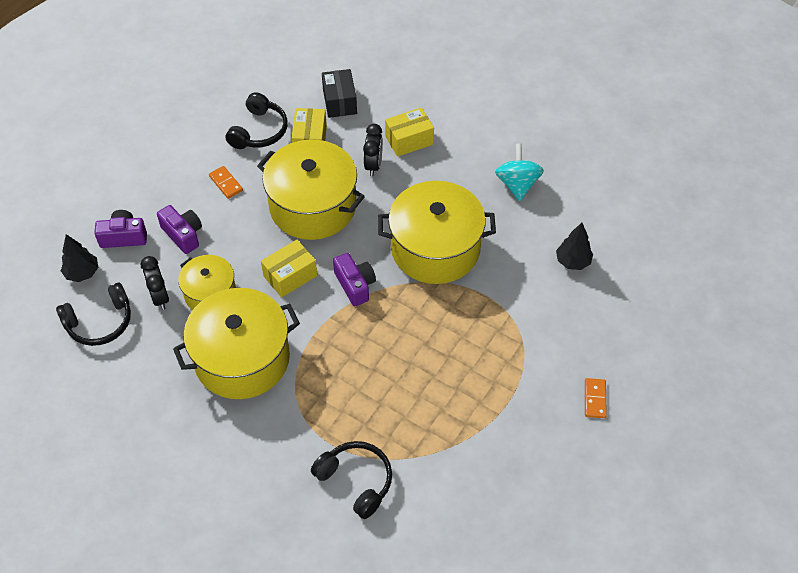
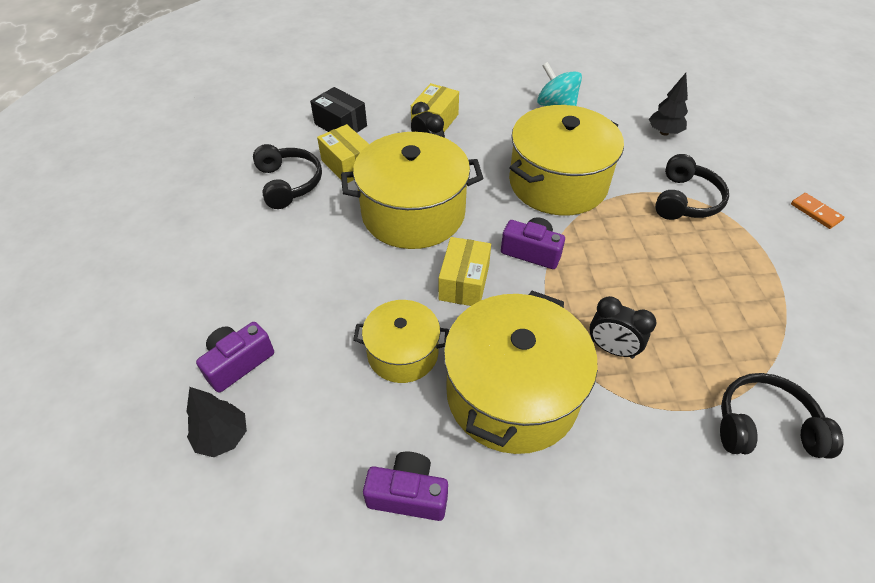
camera: 40 degrees left, 5 degrees down
(100, 322) = (304, 478): black headphones -> black headphones (685, 200)
(160, 297) = (350, 396): black clock -> black clock (611, 349)
(183, 235) = (308, 316): purple camera -> purple camera (408, 494)
(226, 183) = (303, 243): orange domino -> none

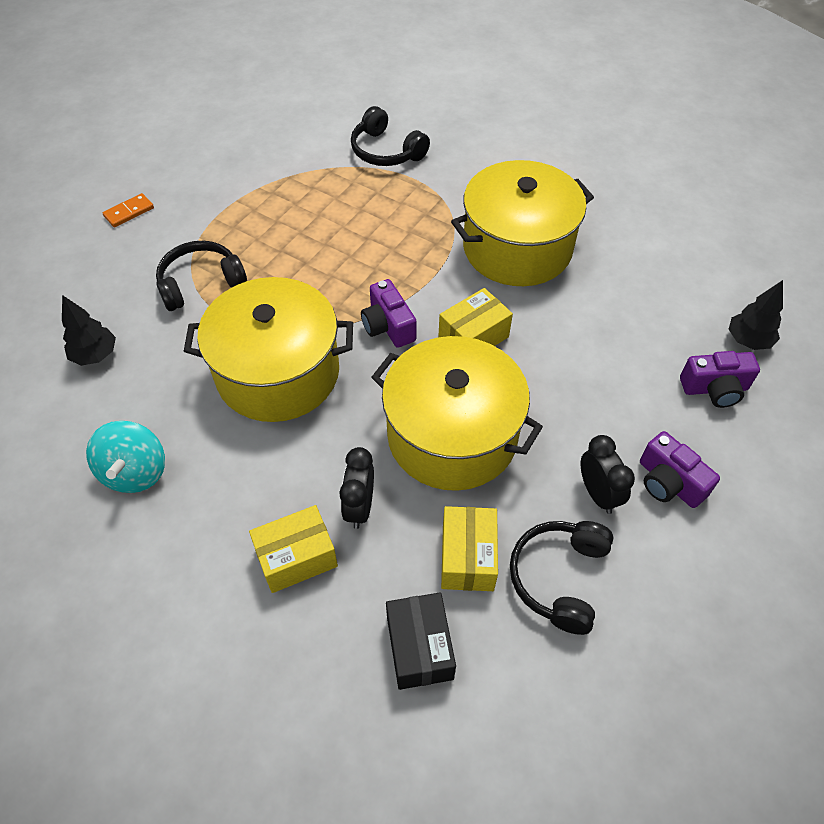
camera: 140 degrees left, 5 degrees up
(403, 353) = (572, 316): yellow pot -> none
(408, 494) = (633, 240): purple camera -> purple camera (669, 482)
(611, 349) = (419, 231): black clock -> black clock (598, 494)
(815, 212) = (129, 212): orange domino -> orange domino turned 45 degrees clockwise

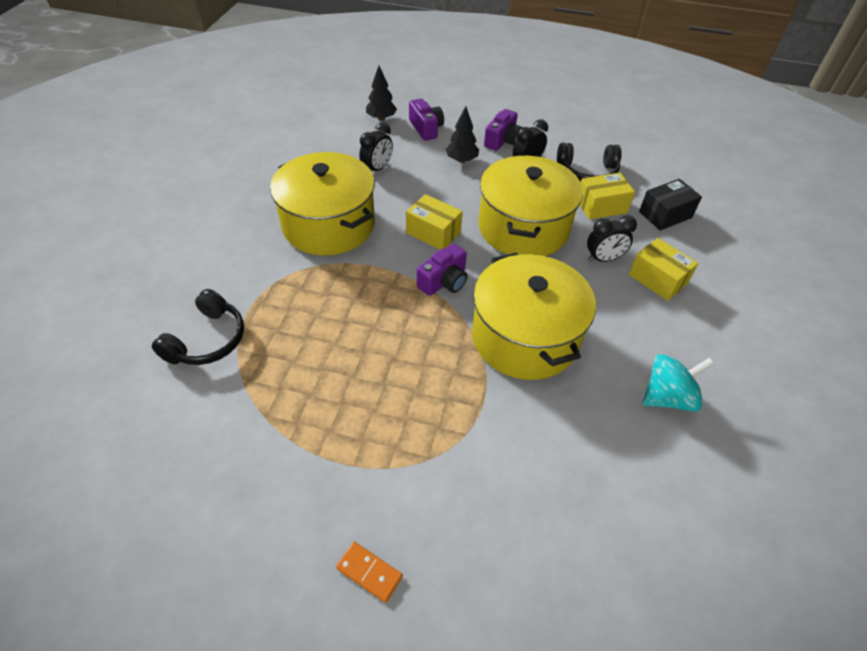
camera: 110 degrees left, 5 degrees down
(95, 355) = (583, 492): black tree -> black tree (461, 160)
(201, 283) = (453, 436): black headphones -> none
(619, 311) = (377, 169): none -> black clock

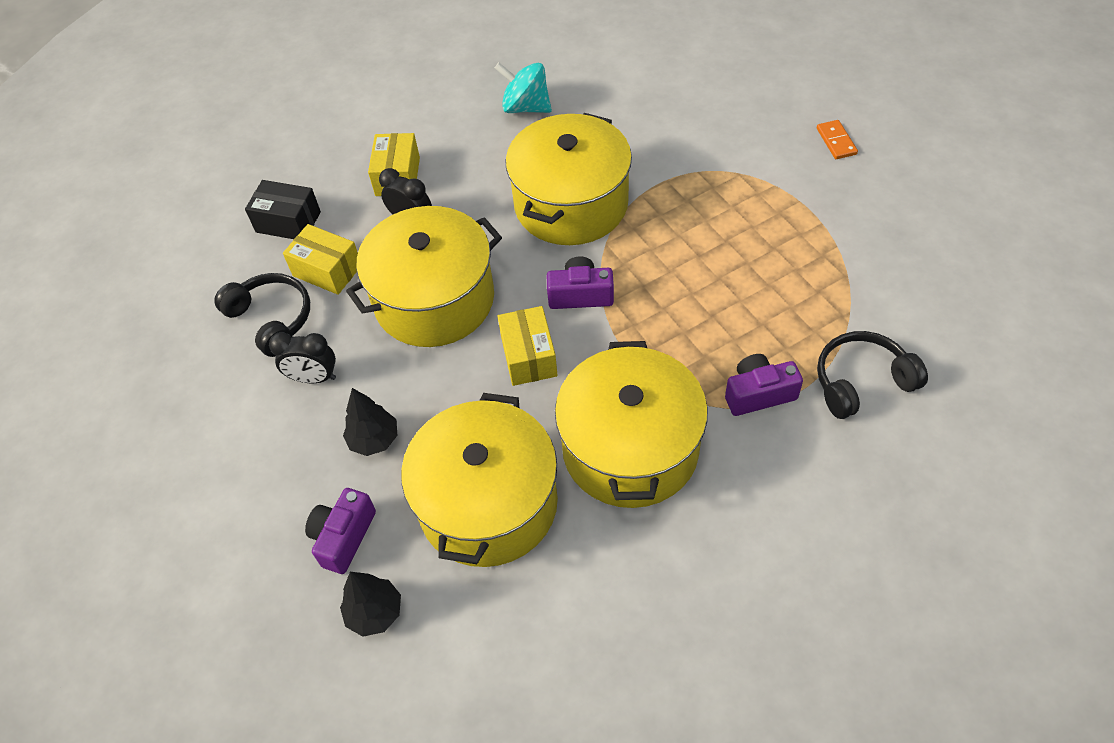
camera: 130 degrees left, 5 degrees up
(377, 169) = (488, 503): black clock -> yellow pot
(502, 140) = (285, 436): purple camera -> purple camera (758, 394)

